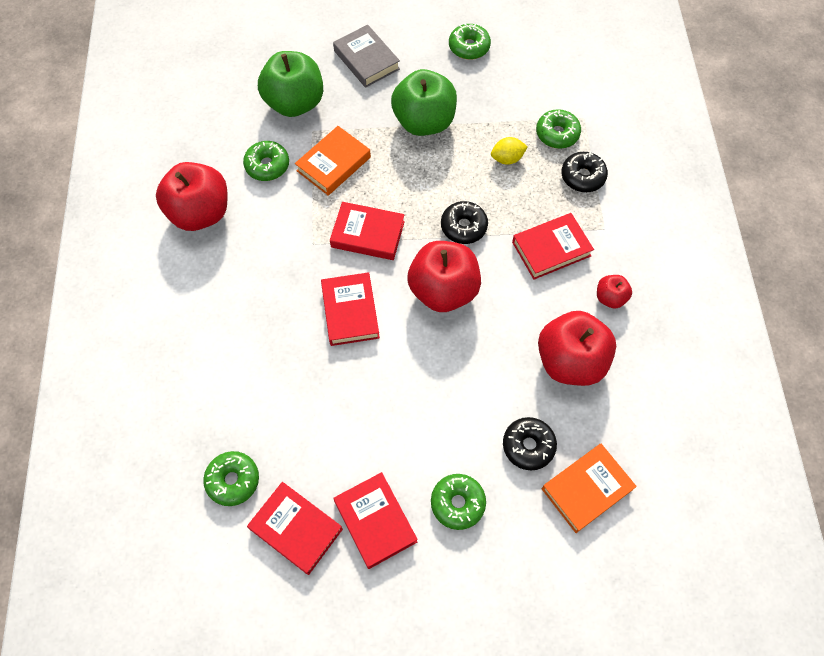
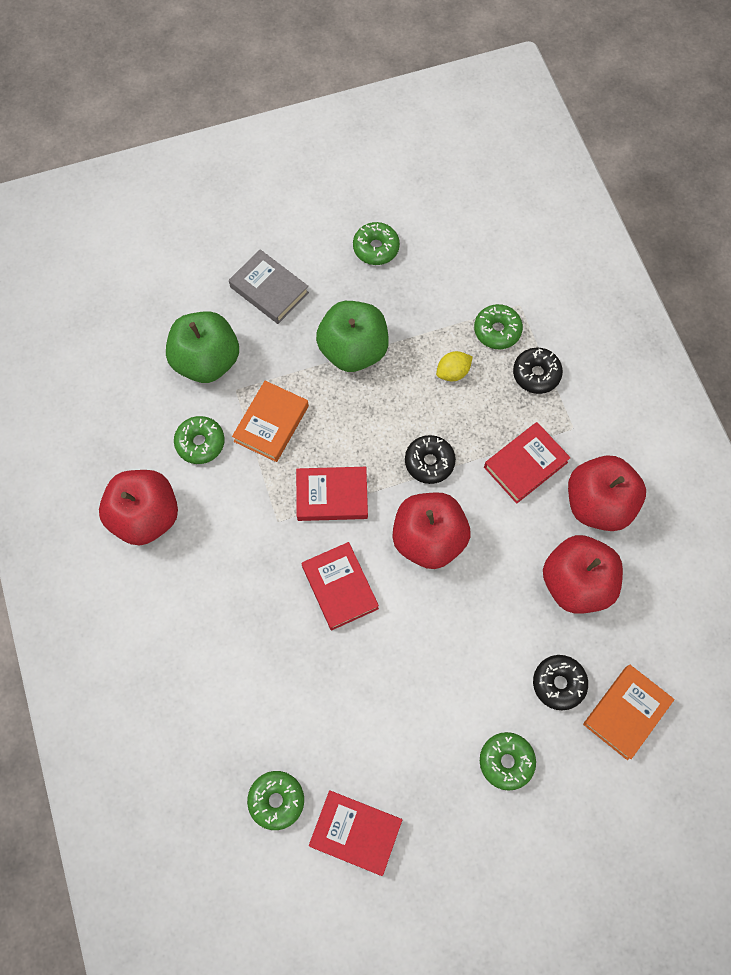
camera: 15 degrees left, 5 degrees up
(375, 521) = (431, 802): red book -> none
(610, 298) = (598, 504): red apple -> red apple, size x2.09

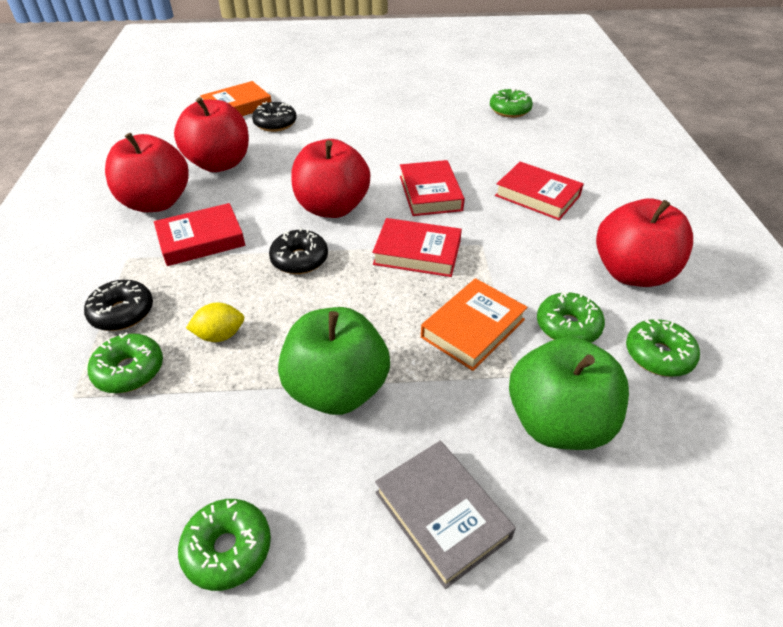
camera: 165 degrees left, 25 degrees down
(355, 832) = (456, 93): red book -> red book (537, 196)
(506, 761) = (337, 102): green donut -> green donut (658, 355)

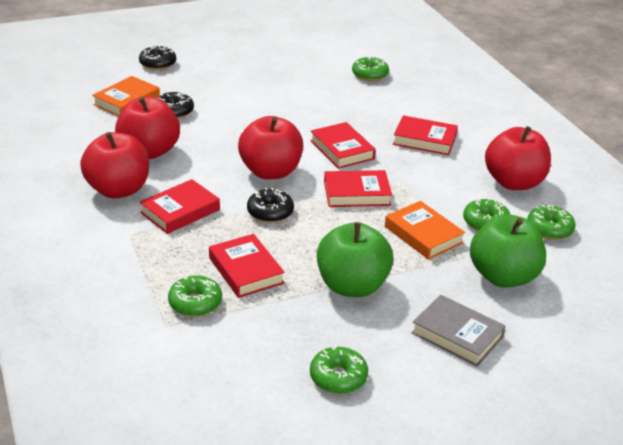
camera: 20 degrees left, 10 degrees down
(122, 313) = (158, 270): black donut -> black donut (158, 64)
(220, 335) = (246, 270): yellow lemon -> red book
(473, 328) = (423, 235): orange book -> orange book turned 60 degrees counterclockwise

